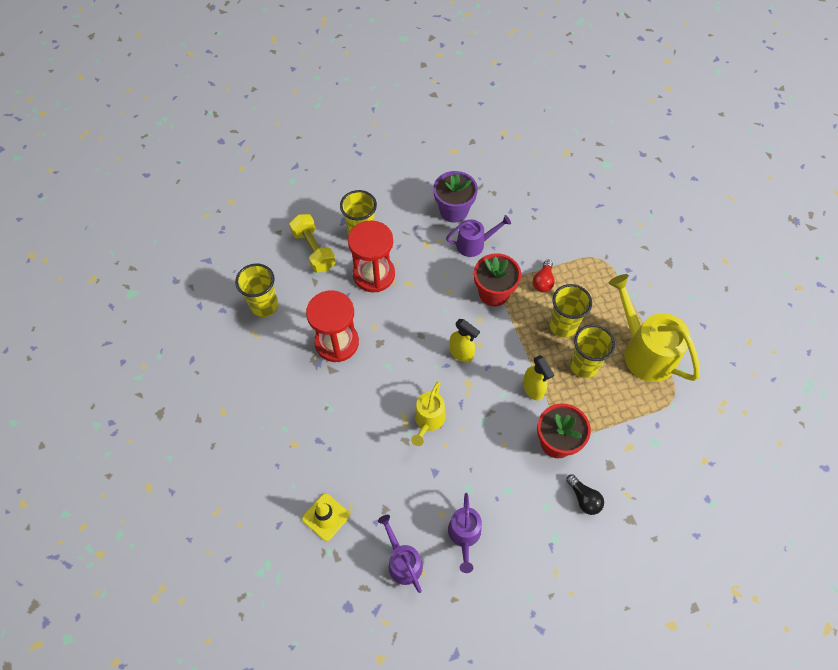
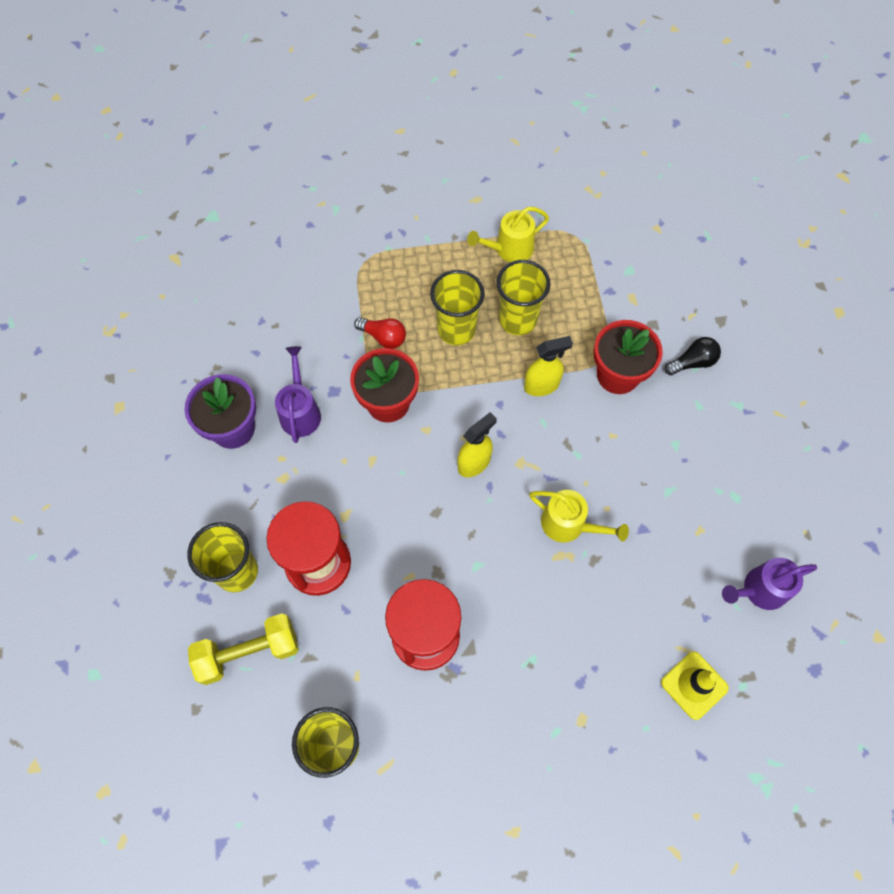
camera: 80 degrees left, 5 degrees up
(464, 535) = (729, 508): purple watering can -> none
(644, 351) = (509, 249): yellow watering can -> yellow watering can, size x0.57

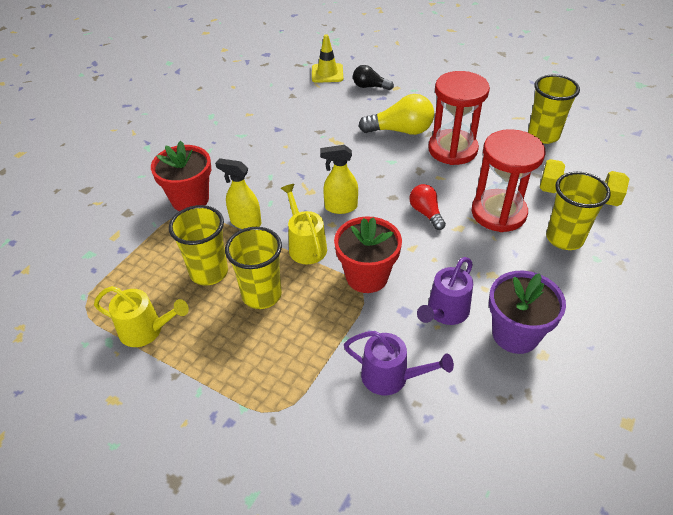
camera: 140 degrees left, 20 degrees down
(383, 337) = (325, 327): red light bulb -> red light bulb (426, 213)
(507, 628) = (400, 131): none -> yellow light bulb
(569, 524) = (316, 150): yellow watering can -> yellow watering can (305, 245)
(692, 362) = (138, 179): black light bulb -> black light bulb (370, 87)
(759, 590) = (252, 83): purple watering can -> purple watering can (391, 377)

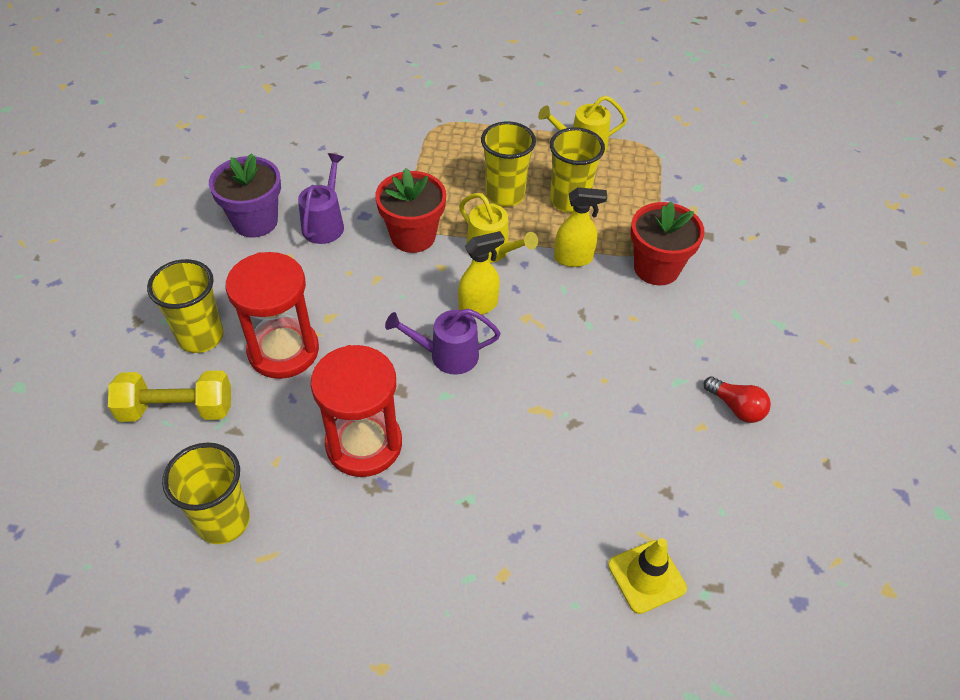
camera: 155 degrees right, 5 degrees up
(370, 87) = (550, 561): black light bulb -> none
(391, 377) = (359, 164): purple watering can -> purple watering can (447, 355)
(400, 131) = (454, 461): yellow light bulb -> none
(426, 213) = (373, 326): red light bulb -> red light bulb (736, 407)

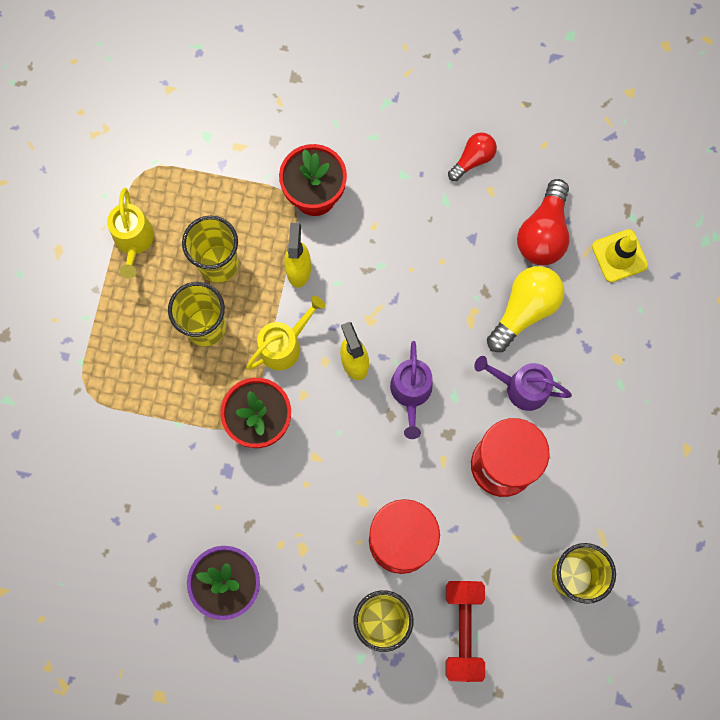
camera: 85 degrees left, 25 degrees up
(177, 409) = (463, 630): yellow dumbbell -> red dumbbell
(325, 223) = (237, 511): purple watering can -> purple watering can (521, 387)
(556, 464) = (524, 310): none -> yellow light bulb
(660, 484) = (543, 233): none -> red light bulb

